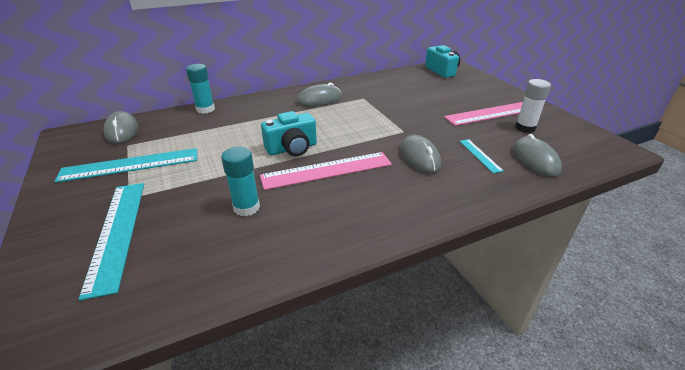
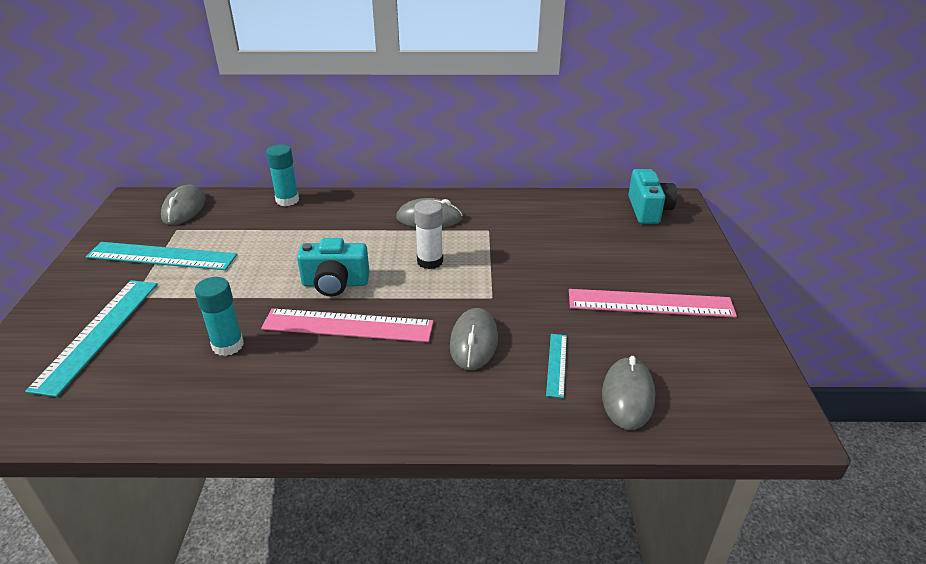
camera: 25 degrees right, 0 degrees up
(525, 128) = (672, 341): white glue stick -> white glue stick (430, 261)

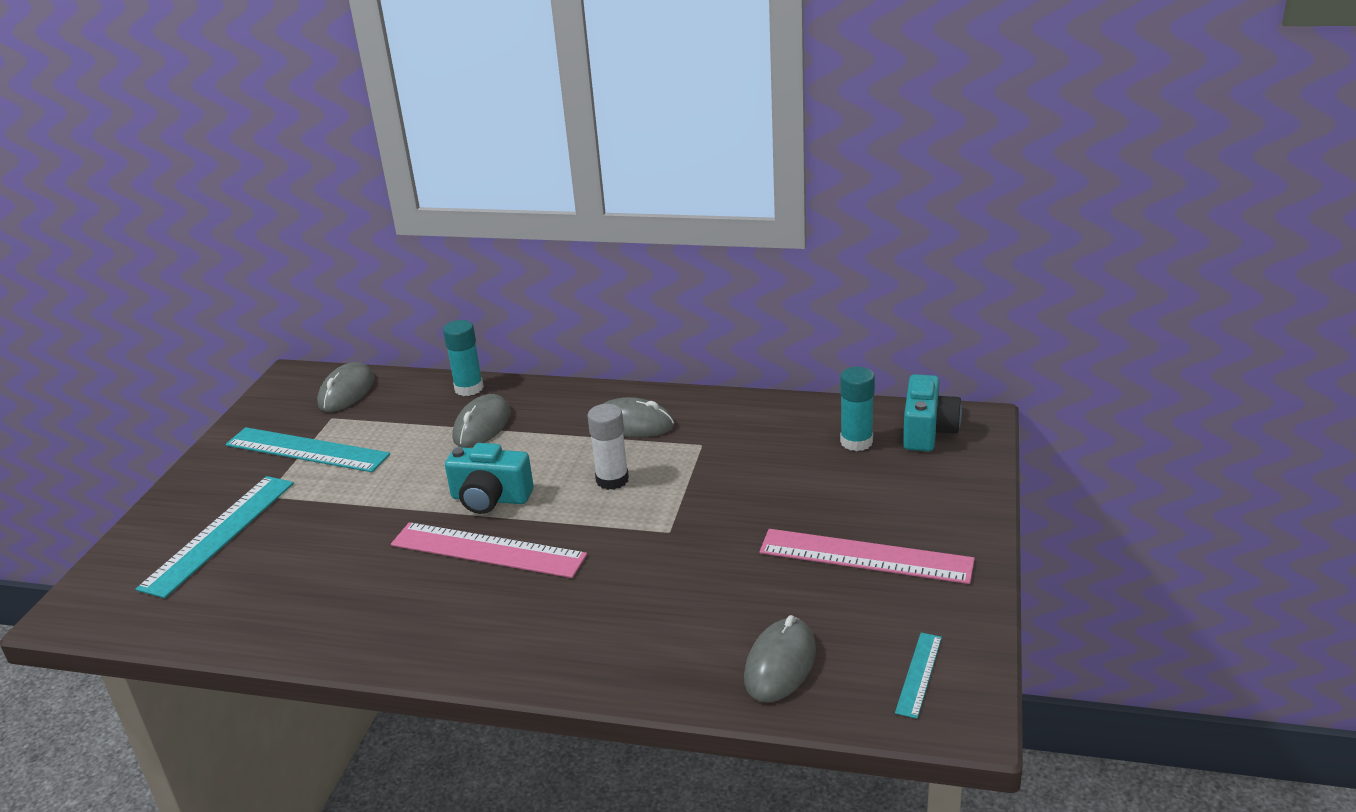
camera: 15 degrees right, 5 degrees down
(228, 345) = (350, 560): turquoise glue stick -> turquoise glue stick (856, 442)
(474, 342) = (625, 583): grey mouse -> grey mouse (482, 426)
(557, 364) = (712, 619): turquoise ruler -> turquoise ruler (919, 674)

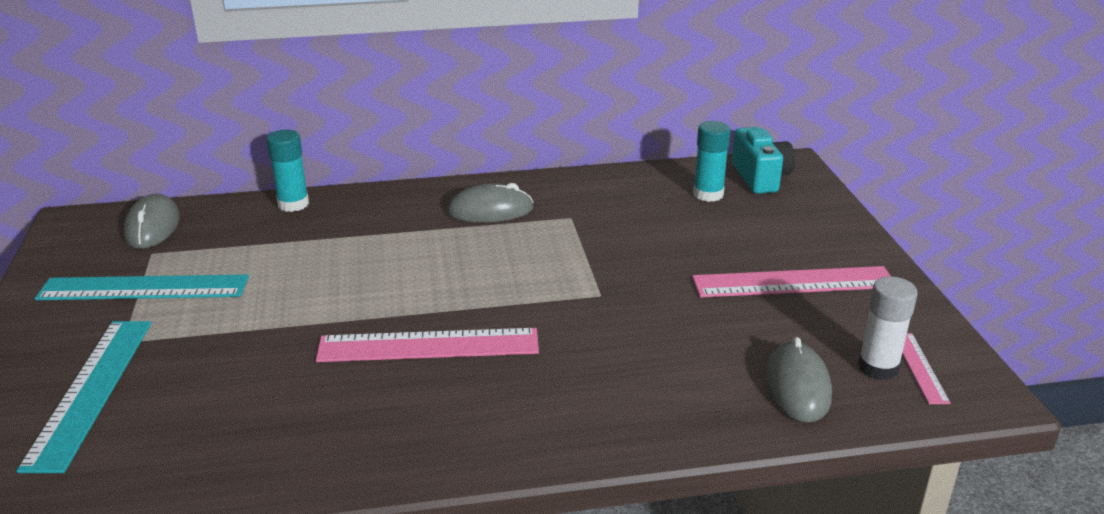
camera: 25 degrees left, 0 degrees up
(482, 426) = (334, 235): grey mouse -> none
(490, 499) = (394, 298): turquoise camera -> none
(612, 480) = (508, 260): white glue stick -> white glue stick (878, 367)
(919, 674) = (920, 367): turquoise ruler -> pink ruler

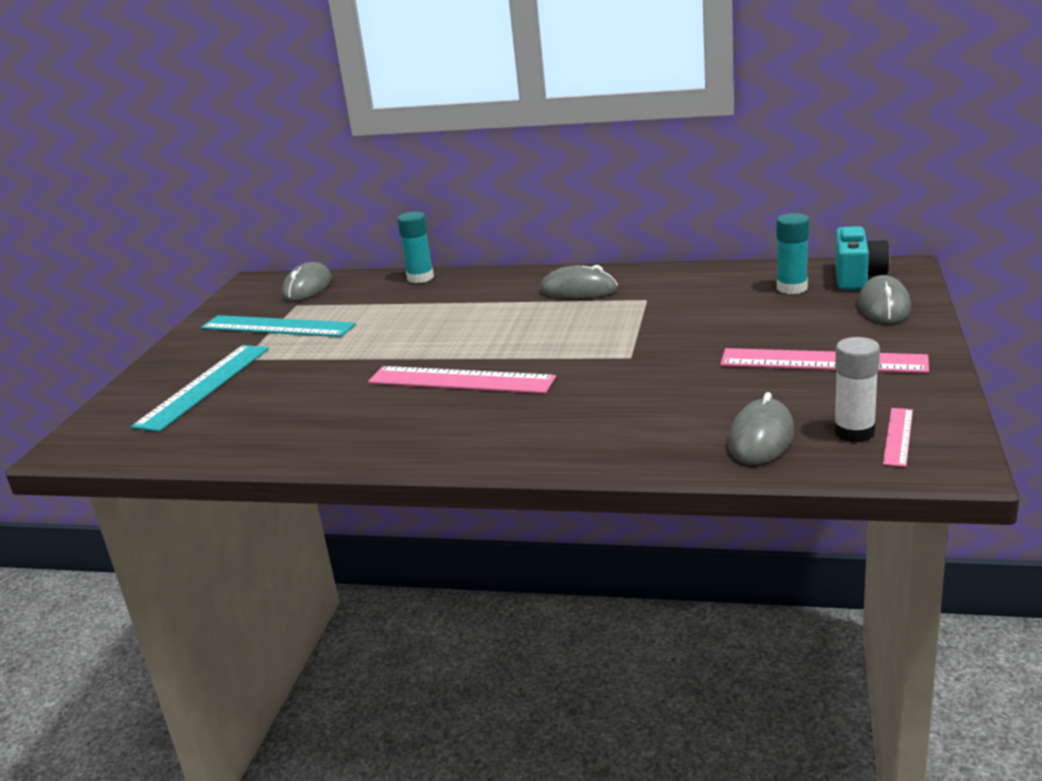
camera: 25 degrees right, 5 degrees down
(806, 211) = (884, 306): none -> grey mouse

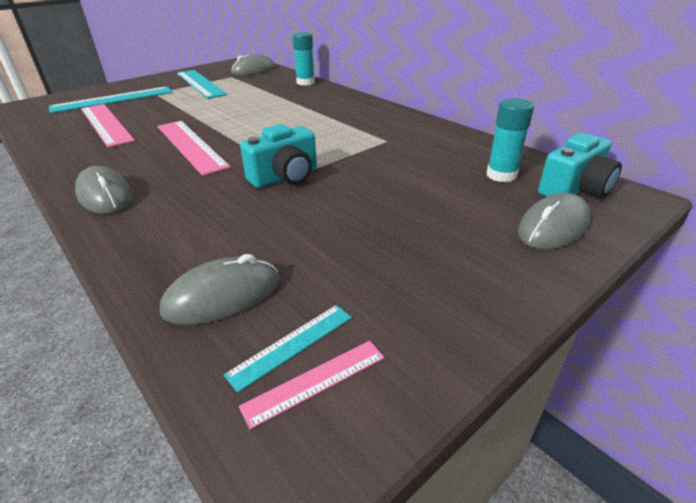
camera: 35 degrees right, 10 degrees up
(578, 290) = (361, 119): grey mouse -> grey mouse (105, 195)
(625, 361) = (285, 177): none -> turquoise camera
(822, 361) = (406, 251): pink ruler -> pink ruler (106, 124)
(854, 432) = (292, 345): white glue stick -> turquoise ruler

